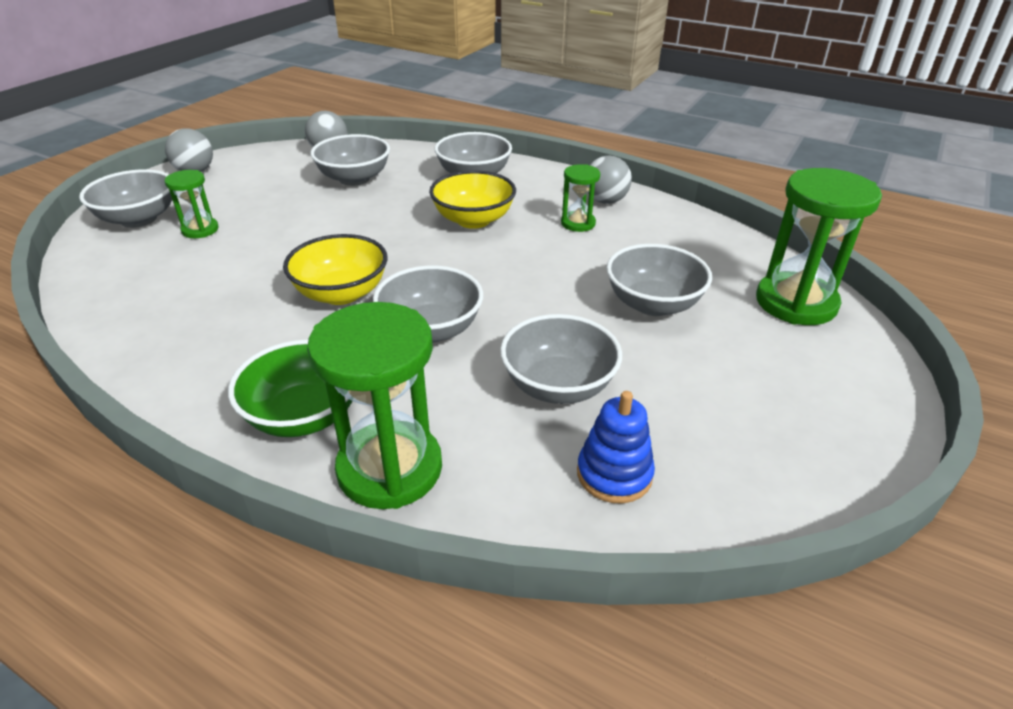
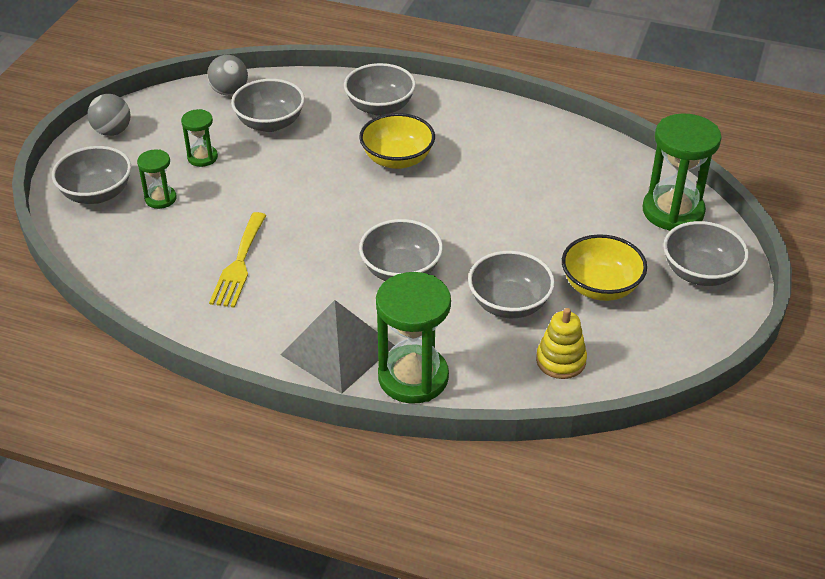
camera: 10 degrees left, 5 degrees up
(242, 300) = (239, 264): none -> yellow fork
(304, 415) = (337, 350): green bowl -> grey pyramid
(341, 293) = (316, 247): yellow bowl -> yellow bowl (600, 287)
(578, 223) = (488, 152): green hourglass -> green hourglass (202, 157)
(605, 201) = (506, 124): grey ball -> none
(614, 474) = (561, 360): blue stacking toy -> yellow stacking toy
(653, 304) = (565, 226): grey bowl -> grey bowl (700, 273)

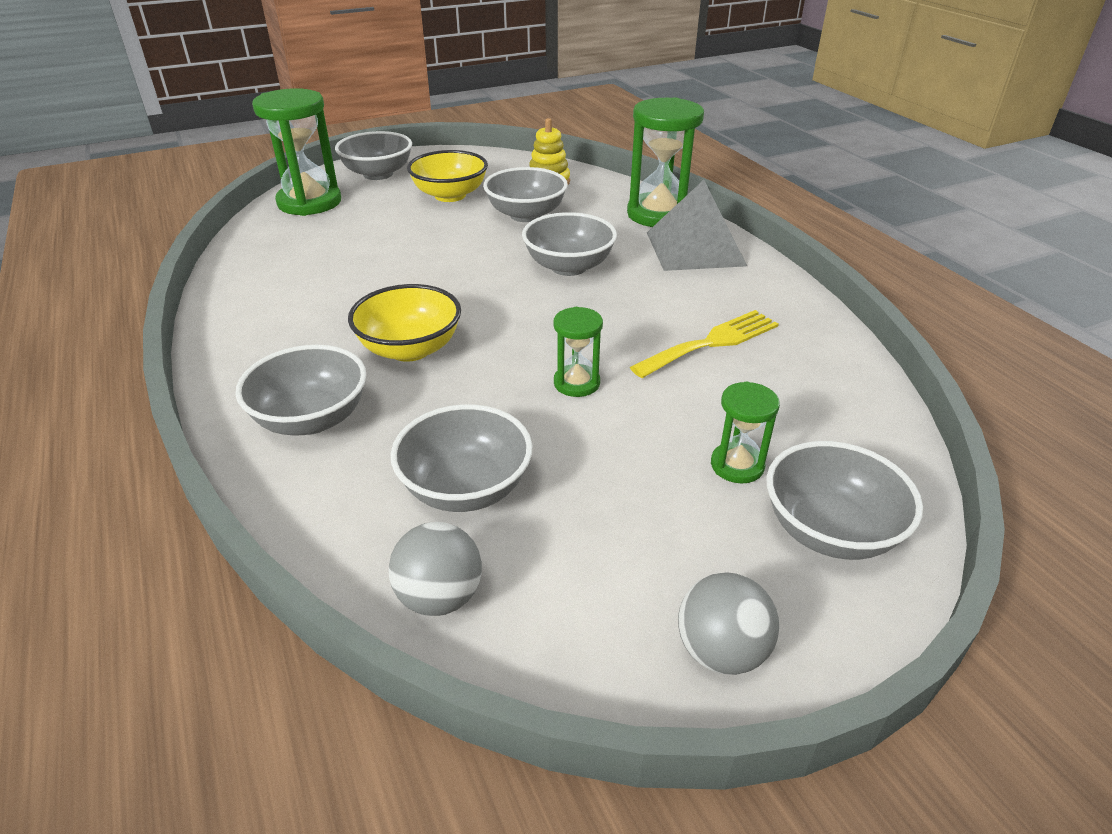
camera: 135 degrees left, 5 degrees down
(202, 157) = (620, 493): green hourglass -> green hourglass (576, 383)

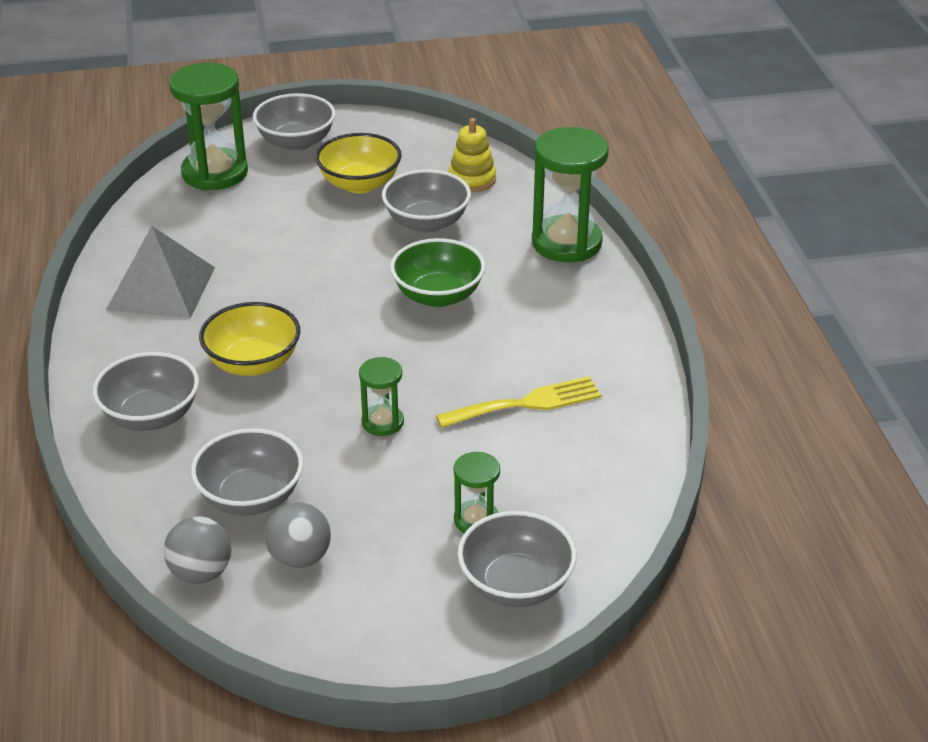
camera: 15 degrees right, 0 degrees up
(569, 266) = (438, 296): grey bowl -> green bowl
(695, 248) = (577, 293): grey pyramid -> grey pyramid (161, 288)
(721, 651) = (379, 648): grey ball -> grey ball (299, 558)

